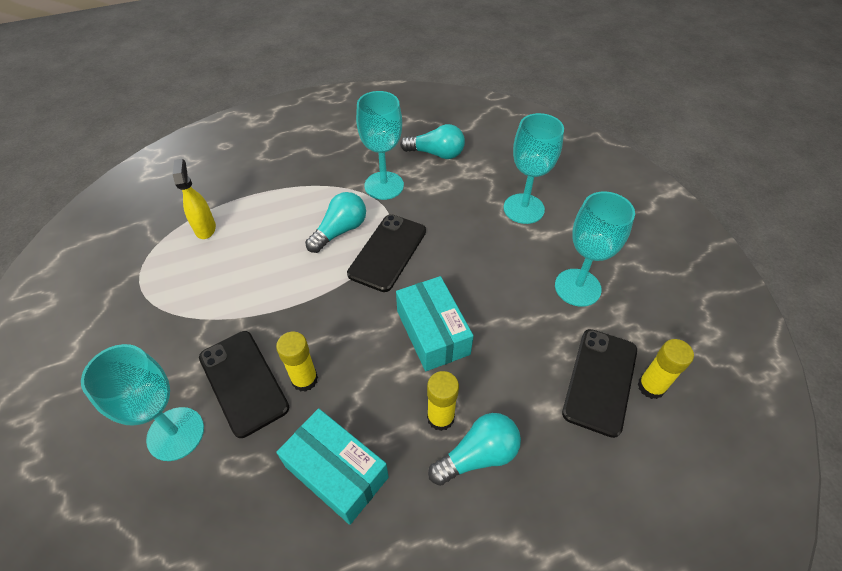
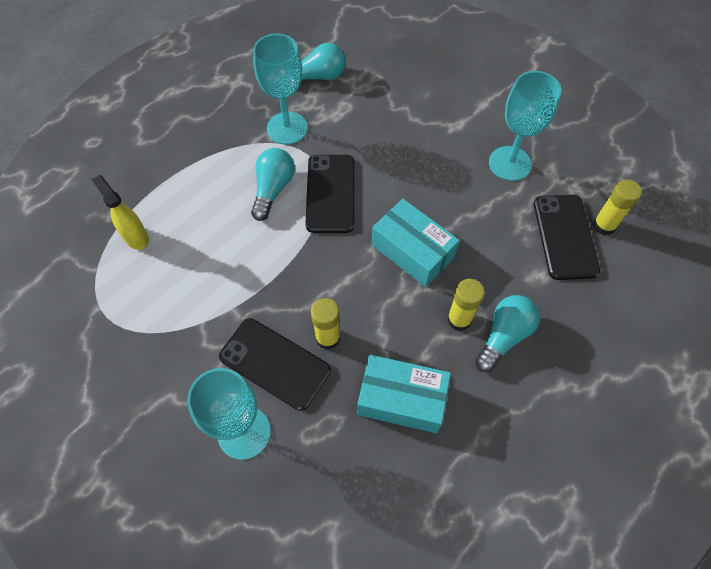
camera: 25 degrees left, 10 degrees up
(523, 209) = (428, 106): turquoise goblet -> none

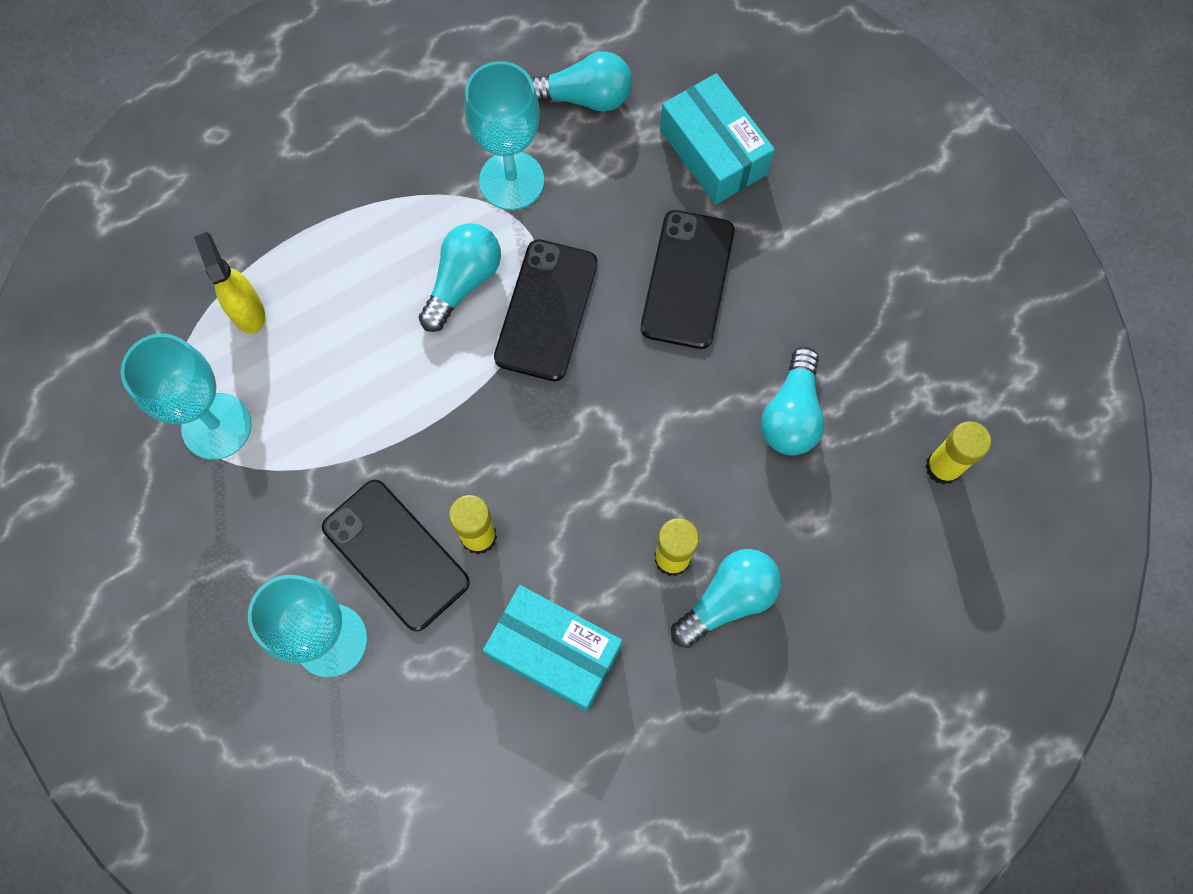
camera: 15 degrees right, 10 degrees up
(412, 251) = (639, 435): turquoise box -> turquoise box (713, 152)
(501, 217) = (791, 414): none -> turquoise light bulb
(510, 163) = (837, 326): turquoise goblet -> turquoise goblet (216, 426)
(565, 237) = (876, 470): black phone -> black phone (687, 279)

